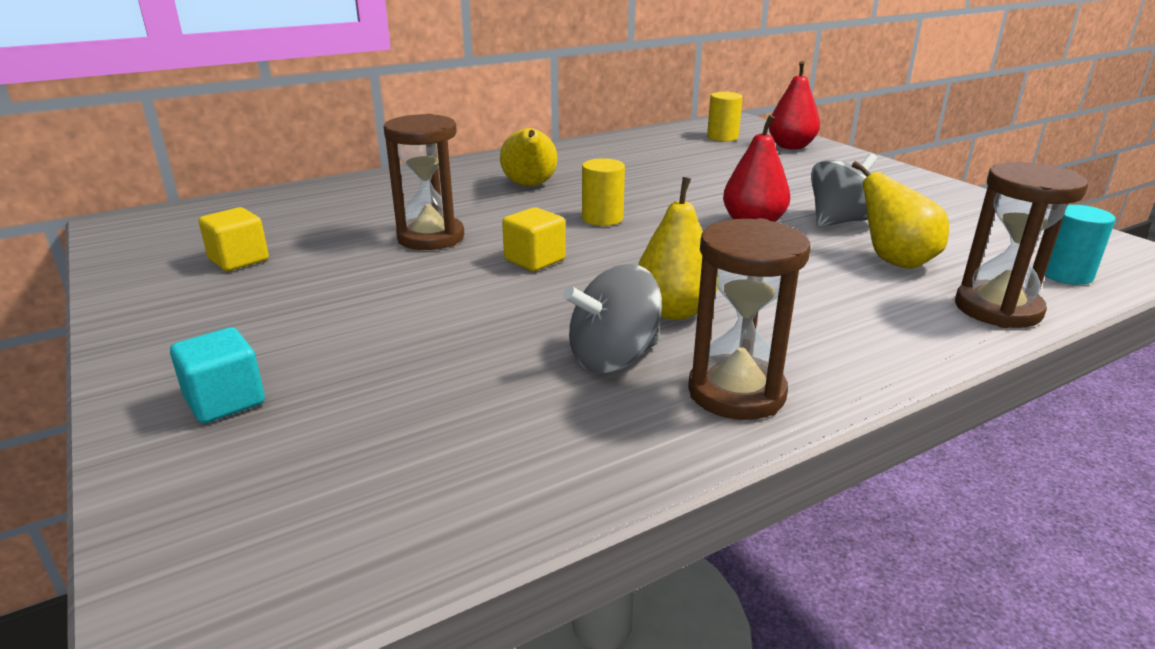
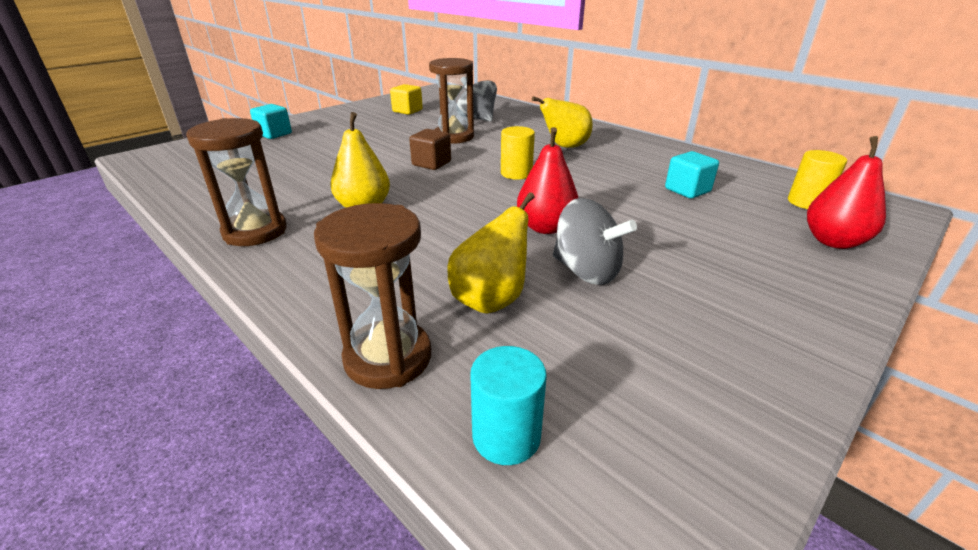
camera: 75 degrees right, 5 degrees up
(534, 260) = (431, 163): yellow cube -> brown cube
(613, 358) = (302, 196): grey spinning top -> grey spinning top (477, 118)
(684, 163) = (687, 190): none -> turquoise cube

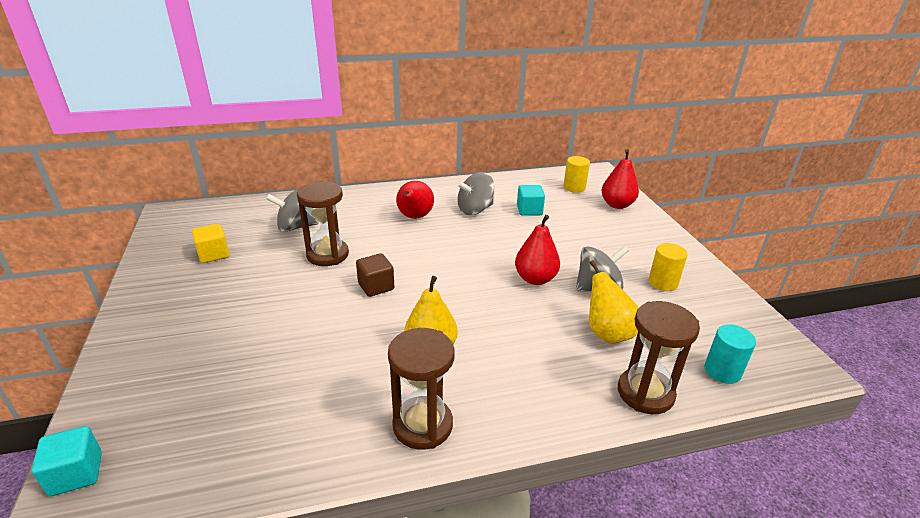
camera: 60 degrees left, 0 degrees up
(274, 134) = (152, 365): turquoise cube -> turquoise cube (76, 474)
(516, 173) = (440, 256): yellow cylinder -> yellow cylinder (663, 283)
(564, 147) = (414, 217): yellow pear -> red pear
(630, 165) = (475, 210): none -> grey spinning top

